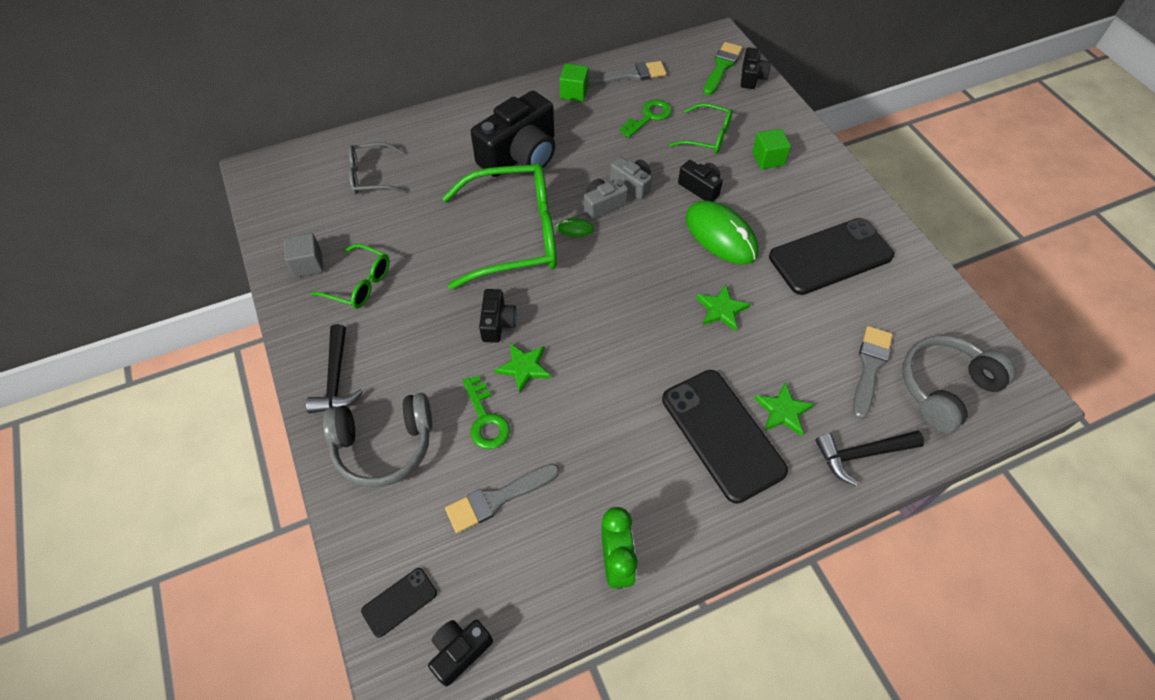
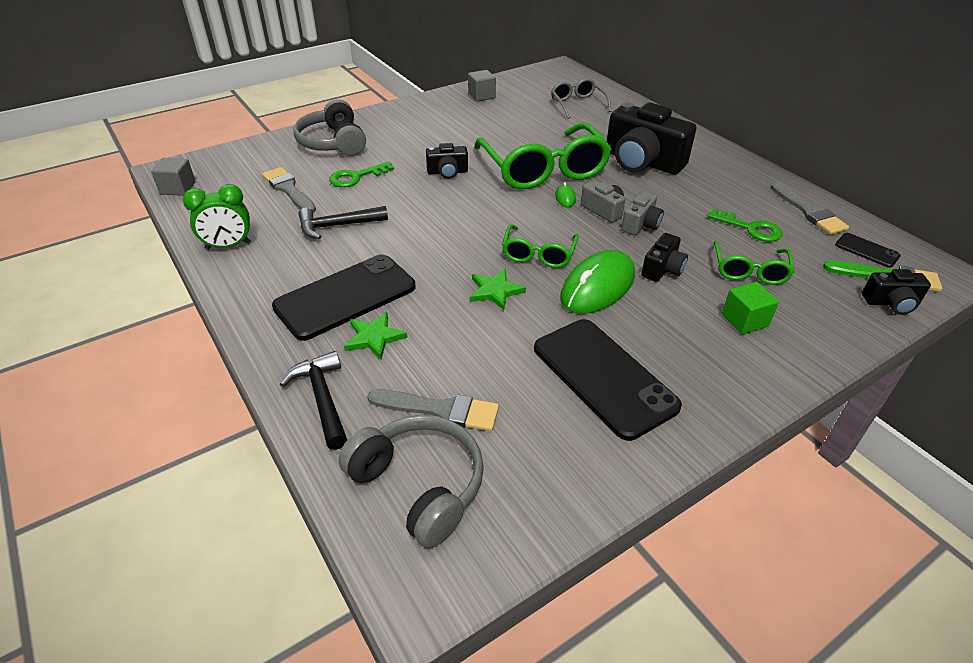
camera: 80 degrees right, 15 degrees down
(336, 378) = (386, 119): black hammer -> black hammer (337, 226)
(359, 283) = (470, 115): green glasses -> green glasses (538, 254)
(399, 602) = (217, 163): black phone -> black phone (866, 250)
(460, 651) = (178, 188): black camera -> grey cube
(524, 368) = (406, 188): green star -> none
(574, 92) = (750, 181): green cube -> none

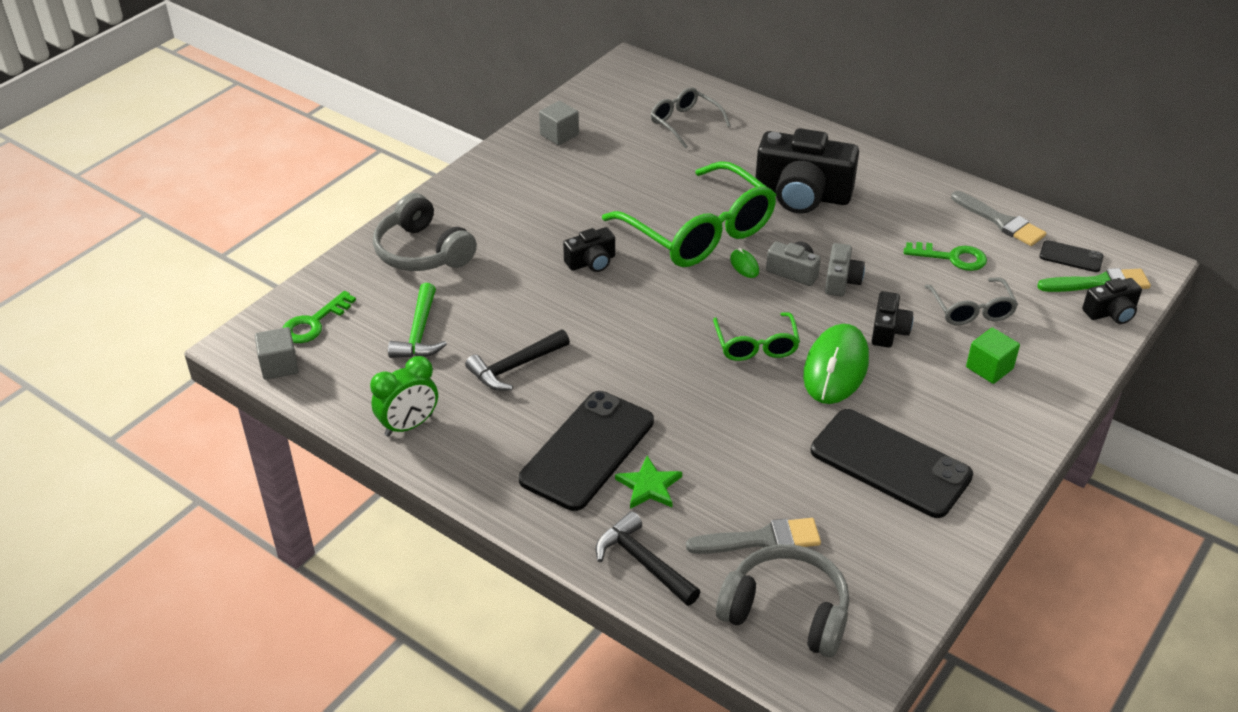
camera: 20 degrees left, 0 degrees up
(288, 189) = (419, 333): grey brush -> green hammer
(356, 177) = (488, 295): green key -> green key (314, 323)
(495, 291) = (737, 401): green star -> none
(749, 270) = (971, 310): green glasses -> grey glasses

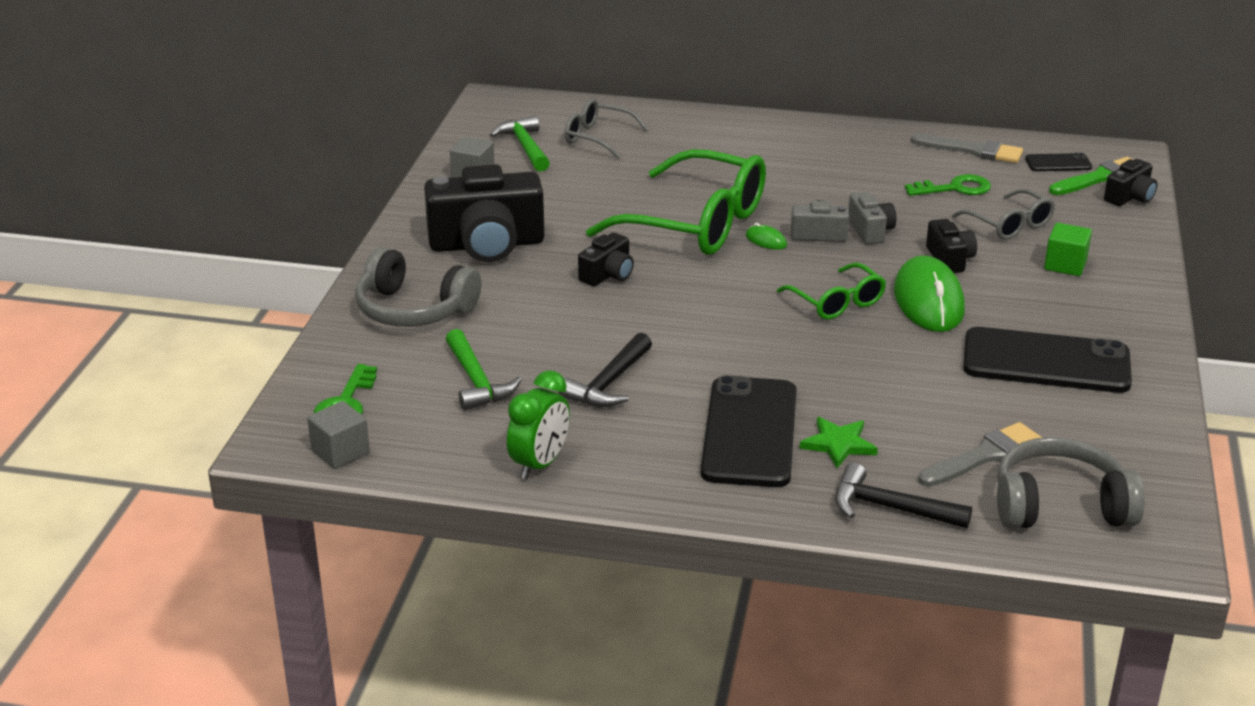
camera: 25 degrees left, 10 degrees down
(619, 117) = (525, 147): none -> green hammer
(802, 195) = (770, 171): black camera -> black camera (487, 244)

